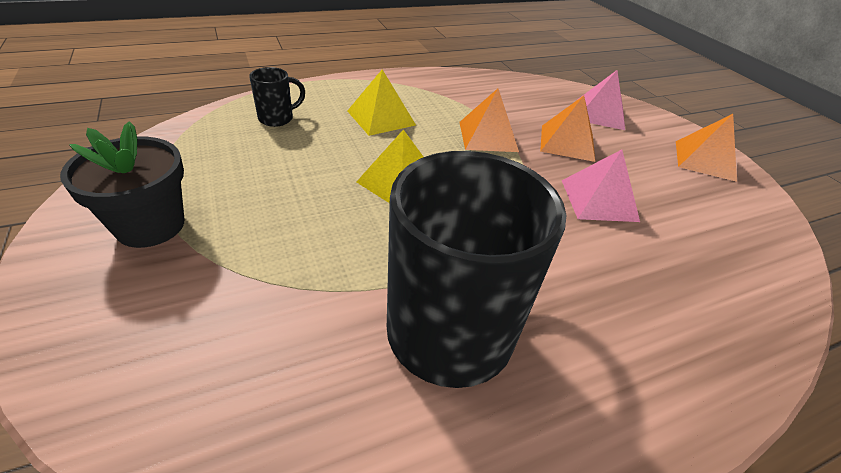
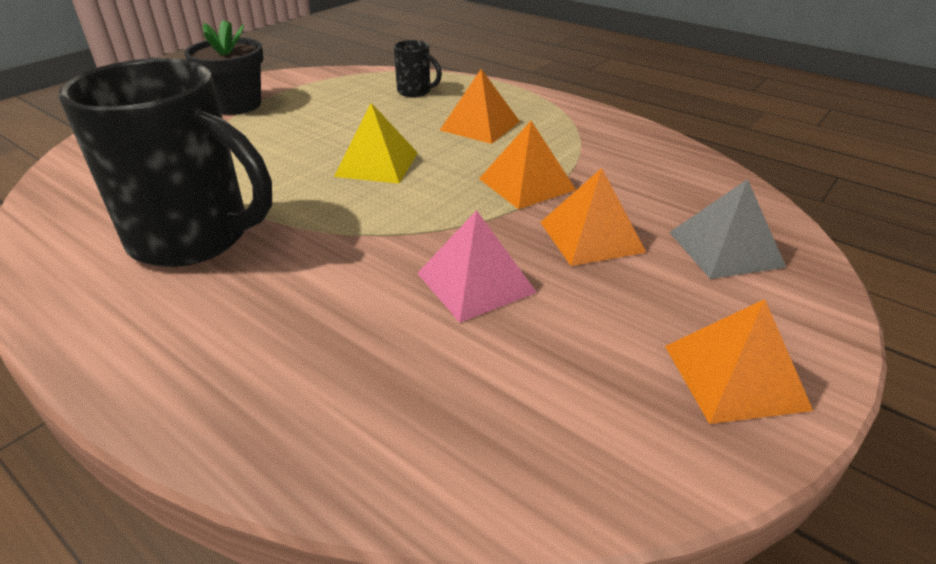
camera: 65 degrees right, 5 degrees down
(381, 118) = (480, 126): yellow pyramid -> orange pyramid
(600, 114) = (725, 249): pink pyramid -> grey pyramid

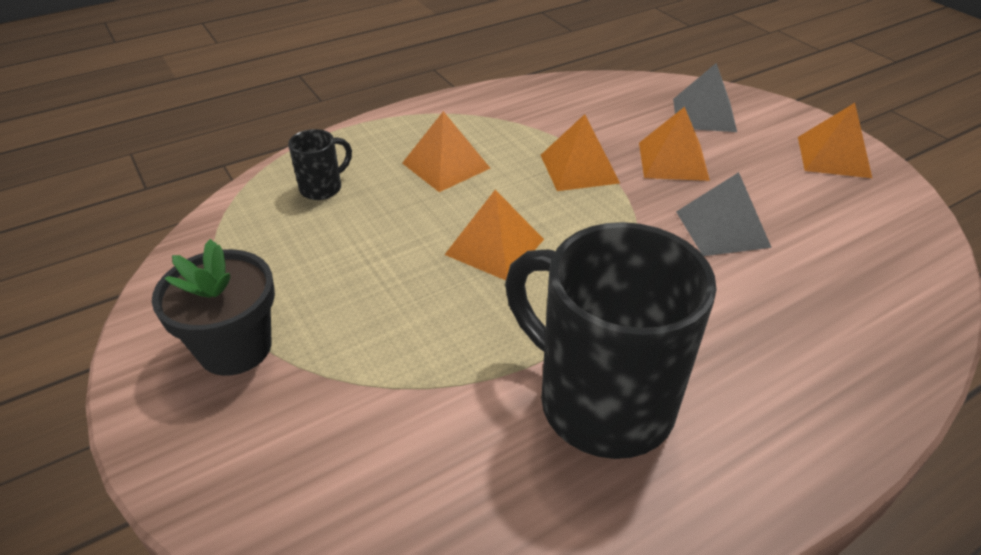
camera: 70 degrees left, 5 degrees up
(194, 238) = (601, 402): black mug -> black mug turned 90 degrees counterclockwise
(377, 164) = (494, 247): yellow pyramid -> orange pyramid
(476, 282) = (722, 229): pink pyramid -> grey pyramid

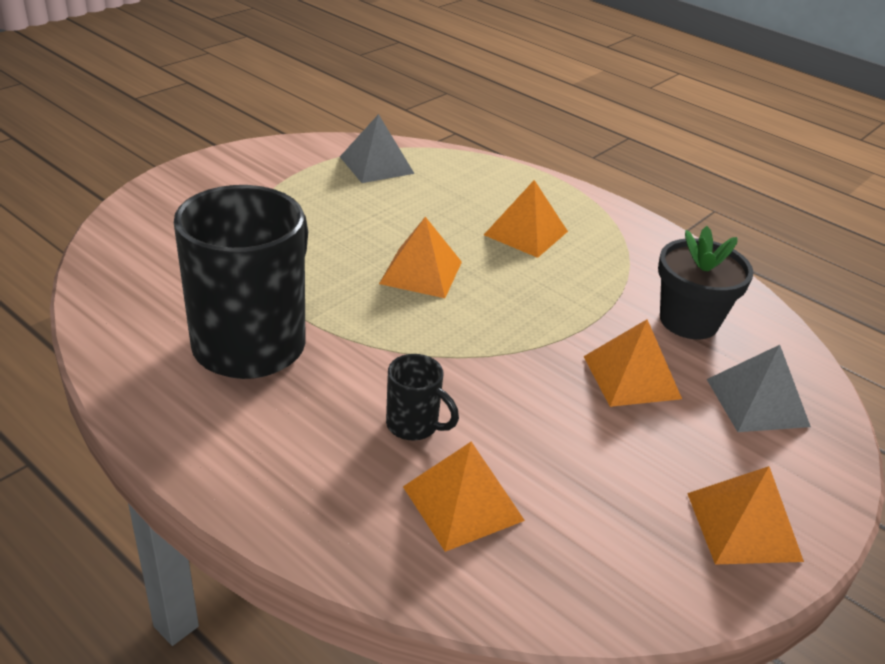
camera: 70 degrees right, 5 degrees down
(235, 348) = (266, 181): black flower pot -> black flower pot (689, 321)
(322, 188) = (456, 180): black mug -> black mug (414, 425)
(579, 168) = (572, 311): orange pyramid -> orange pyramid (463, 503)
(722, 229) = (521, 415): grey pyramid -> grey pyramid (376, 165)

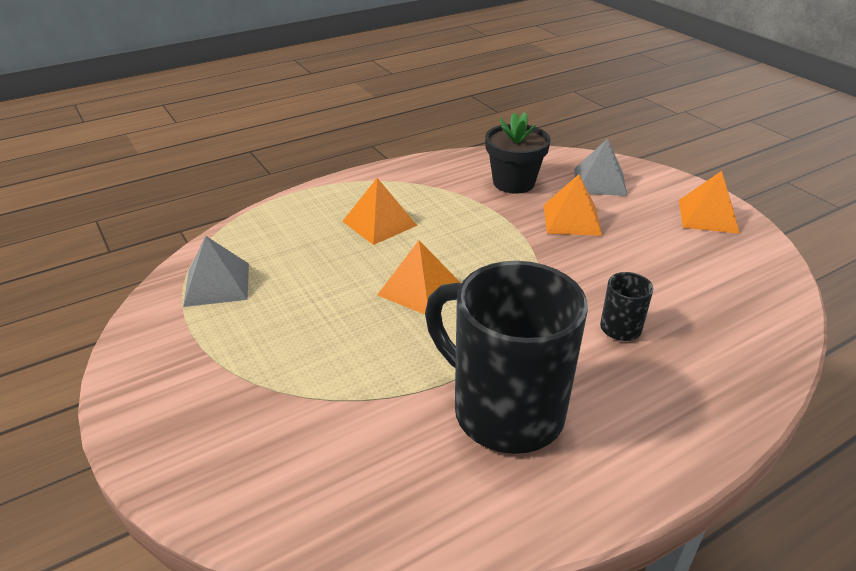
camera: 70 degrees left, 0 degrees up
(463, 503) = (703, 319): orange pyramid -> none

